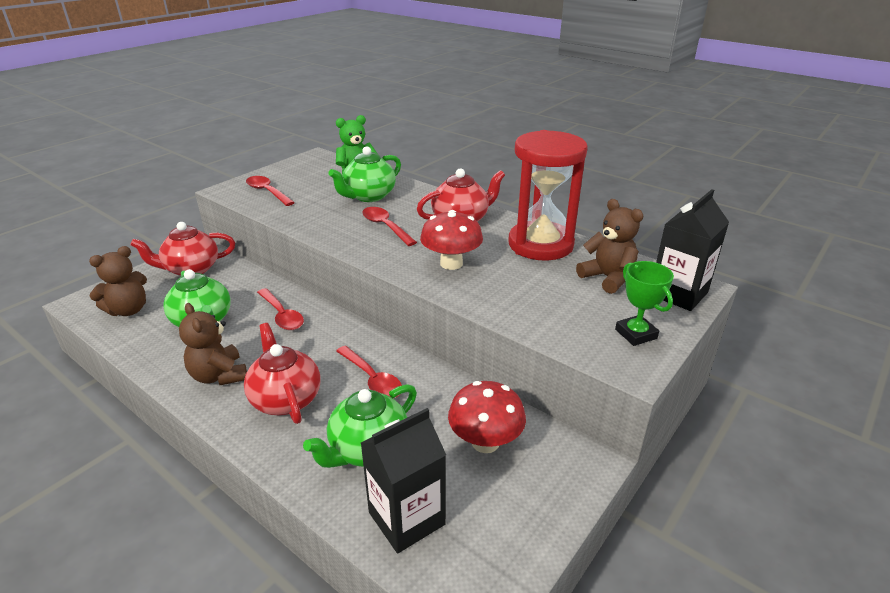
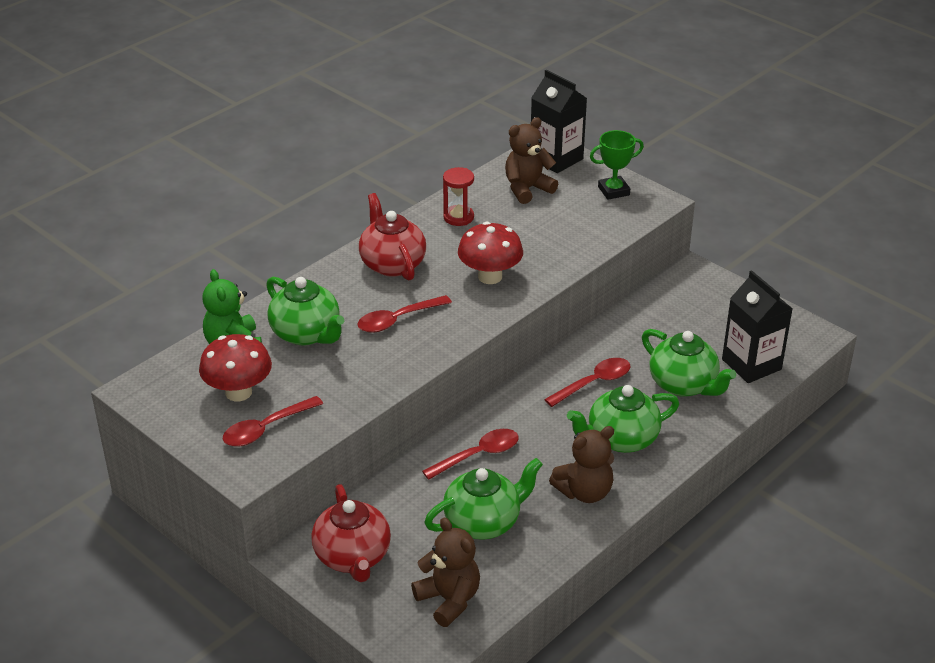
camera: 85 degrees left, 5 degrees up
(285, 399) = (621, 439): red teapot -> green teapot
(485, 442) = (674, 320): red mushroom -> red mushroom (238, 392)
(540, 244) = (458, 217): red hourglass -> red hourglass, size x0.45

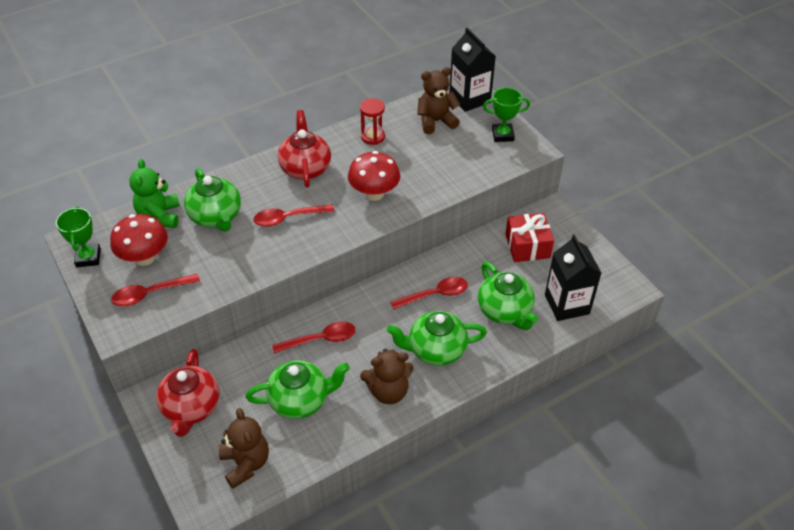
camera: 15 degrees right, 10 degrees up
(165, 405) = (88, 258): none -> green trophy
(680, 313) = (527, 246): none -> red gift

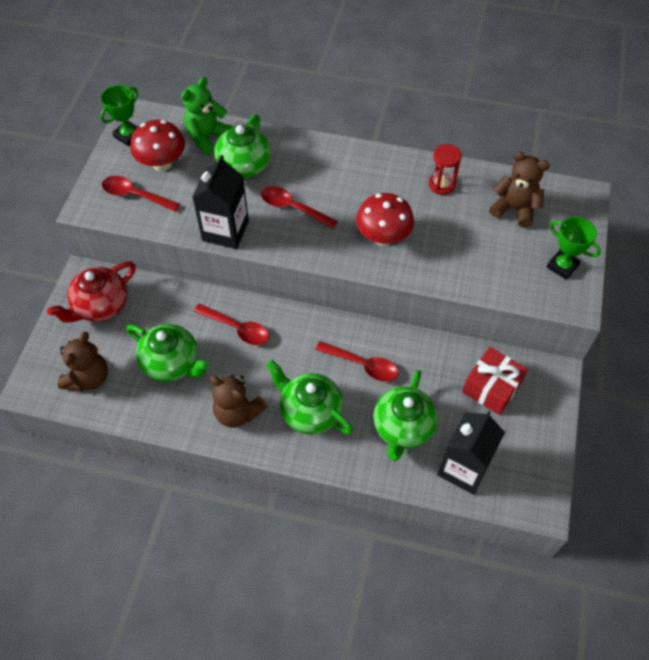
camera: 45 degrees right, 10 degrees up
(305, 168) = (354, 174): red teapot -> none
(469, 98) = (573, 208): black carton -> black carton (225, 231)

